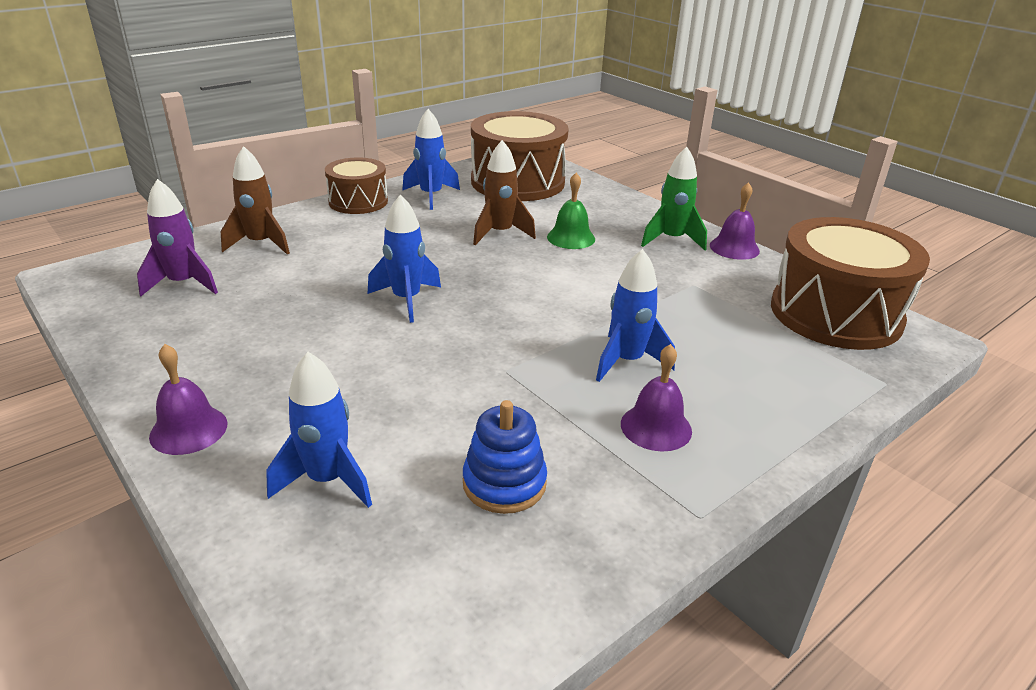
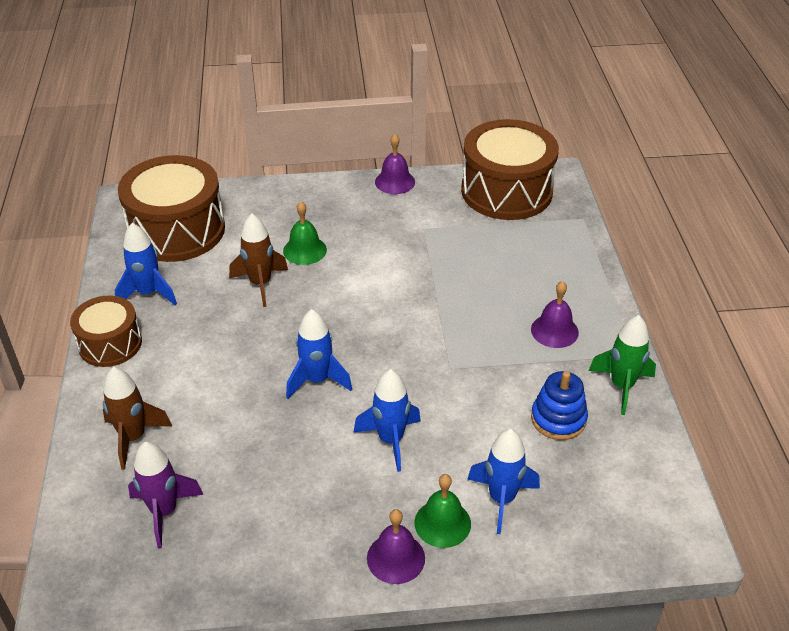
camera: 55 degrees left, 10 degrees up
(259, 446) = (442, 523): none -> green bell
(627, 361) = (484, 307): blue rocket -> blue rocket (391, 440)
(671, 240) = (356, 203): green rocket -> green rocket (621, 386)

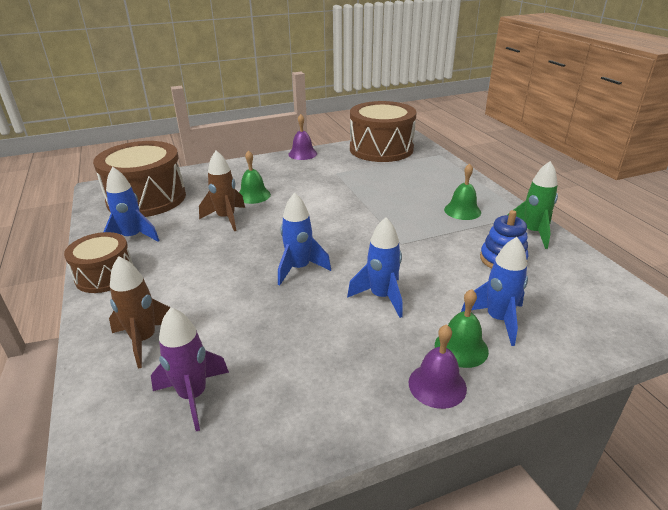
camera: 15 degrees left, 10 degrees down
(554, 331) = (462, 211): purple bell -> green bell

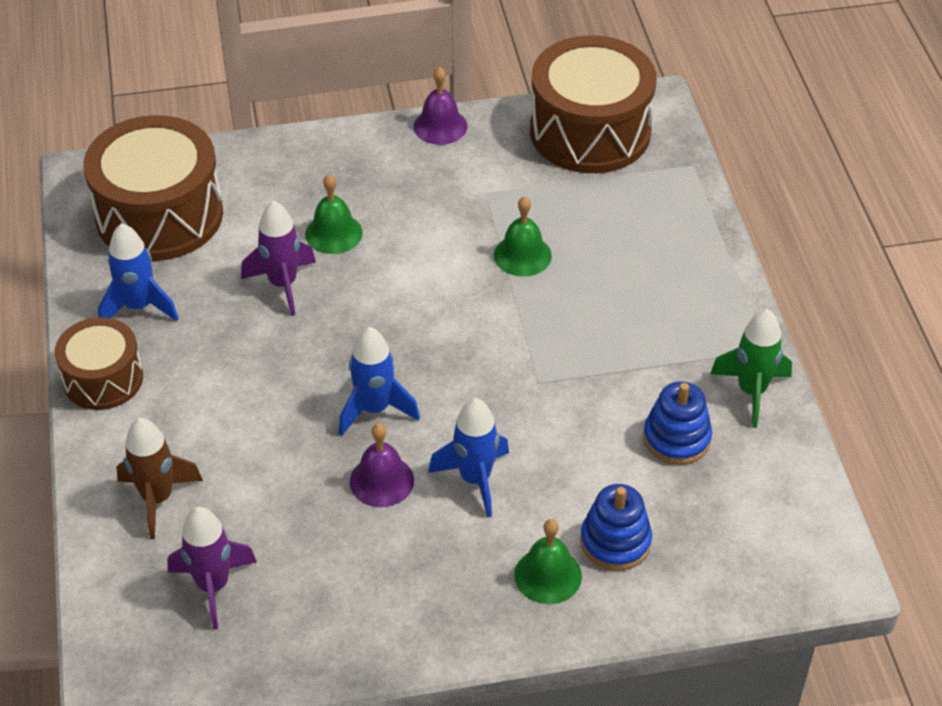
camera: 10 degrees right, 15 degrees up
(226, 218) = (283, 284): brown rocket -> purple rocket
(437, 385) = (497, 620): purple bell -> purple bell (381, 481)
(462, 211) = (665, 324): green bell -> green bell (522, 255)
(498, 320) = (615, 541): blue rocket -> blue stacking toy

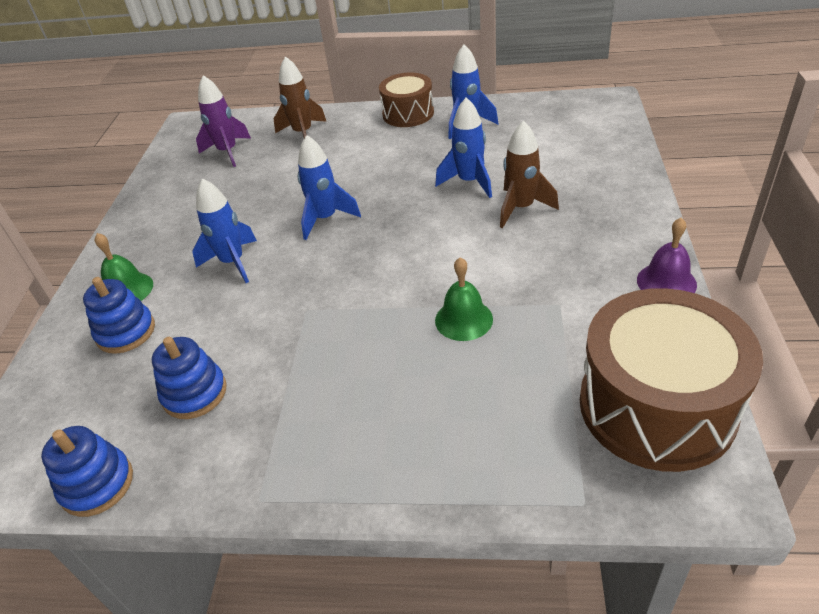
camera: 110 degrees right, 5 degrees down
(159, 215) = (559, 130): brown drum -> none
(283, 284) = (469, 182): purple rocket -> blue rocket
(333, 233) = (521, 208): green bell -> brown rocket
(381, 481) = (260, 218): purple bell -> none
(751, 391) = (212, 470): green rocket -> none
(799, 472) = (97, 484): none -> blue stacking toy

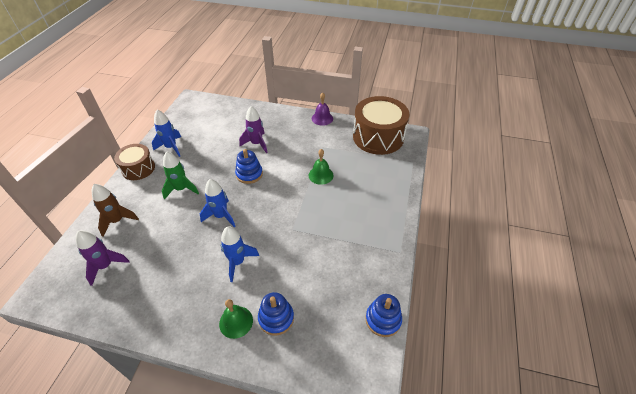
camera: 85 degrees left, 5 degrees up
(194, 393) = (335, 278): blue stacking toy -> blue stacking toy (249, 174)
(375, 163) = (181, 189): none -> green rocket
(469, 182) = (225, 156): blue rocket -> none
(521, 208) = (256, 144): brown rocket -> purple rocket

